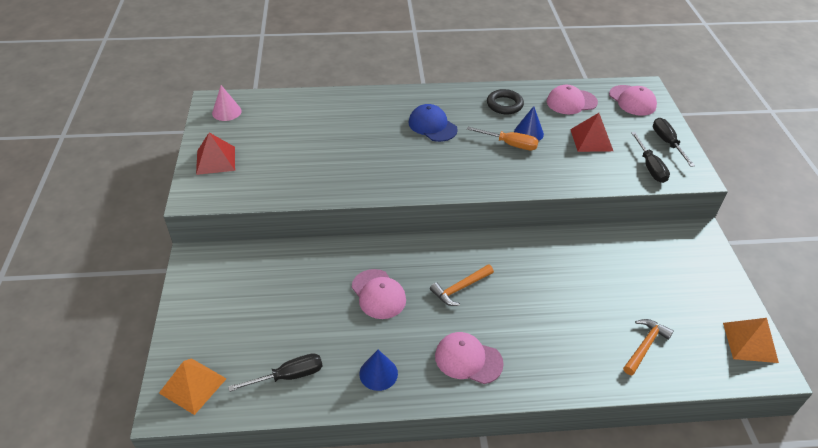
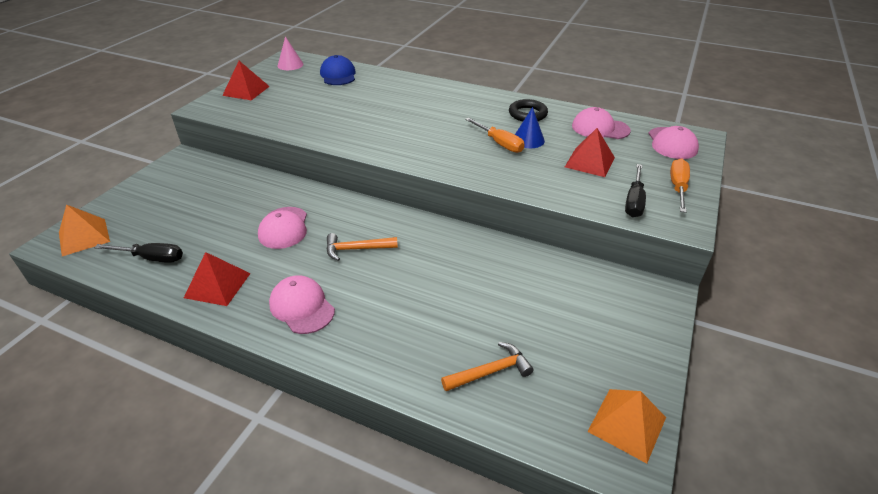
camera: 30 degrees right, 5 degrees down
(378, 373) = (217, 285): blue cone -> red pyramid
(432, 126) = (441, 112): blue cap -> blue cap (338, 75)
(667, 143) = (677, 187): black screwdriver -> orange screwdriver

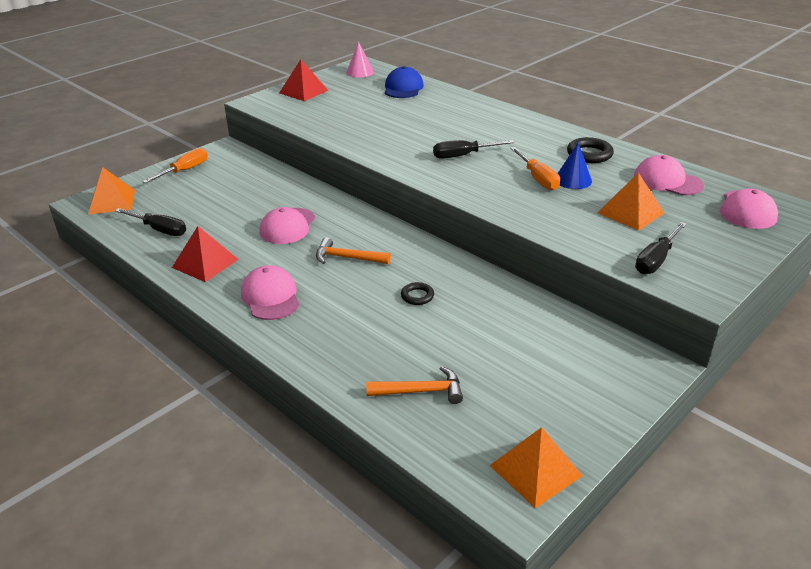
camera: 20 degrees right, 5 degrees down
(425, 132) = (463, 155): none -> black screwdriver
(439, 274) = (417, 296): none -> black ring
(589, 162) = (630, 213): red pyramid -> orange pyramid
(677, 187) = (721, 255): orange screwdriver -> orange screwdriver (184, 170)

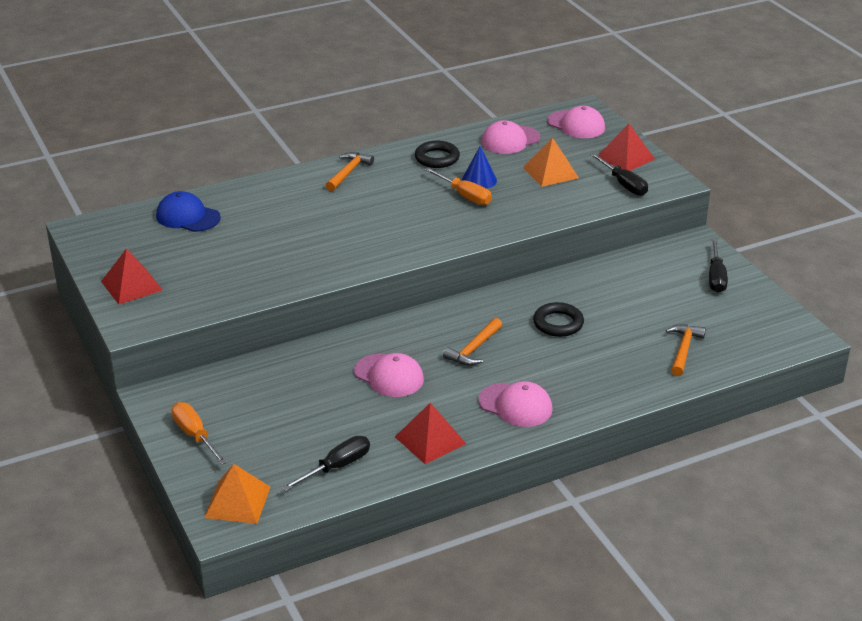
camera: 70 degrees left, 0 degrees up
(270, 297) = (515, 405): pink cap -> pink cap turned 150 degrees counterclockwise
(359, 72) = (107, 235): pink cone -> none
(417, 296) = (558, 323): black ring -> black ring, size x1.62
(463, 155) = (391, 221): black screwdriver -> black screwdriver (716, 277)
(523, 125) = (348, 172): none -> orange hammer
(535, 470) = (780, 321): orange pyramid -> none
(537, 178) = (465, 196): orange screwdriver -> orange screwdriver turned 45 degrees clockwise
(717, 251) = (626, 157): none -> red pyramid

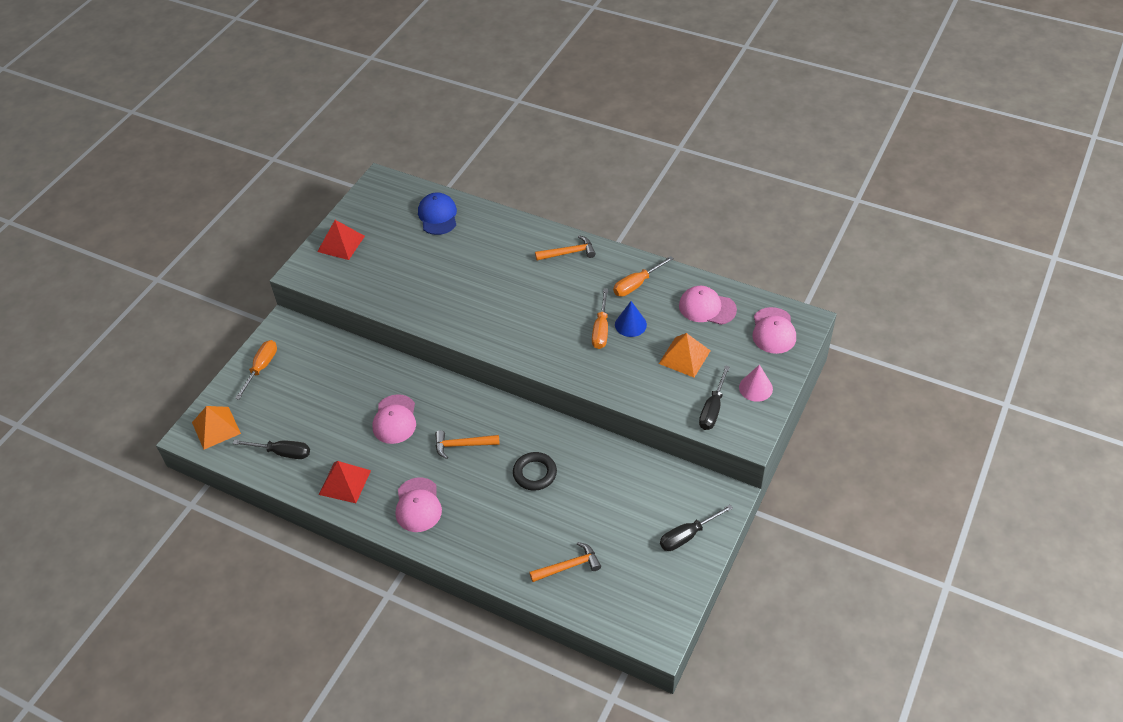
camera: 55 degrees right, 15 degrees up
(437, 158) = (636, 284): black ring -> orange screwdriver
(626, 157) = (755, 388): red pyramid -> pink cone

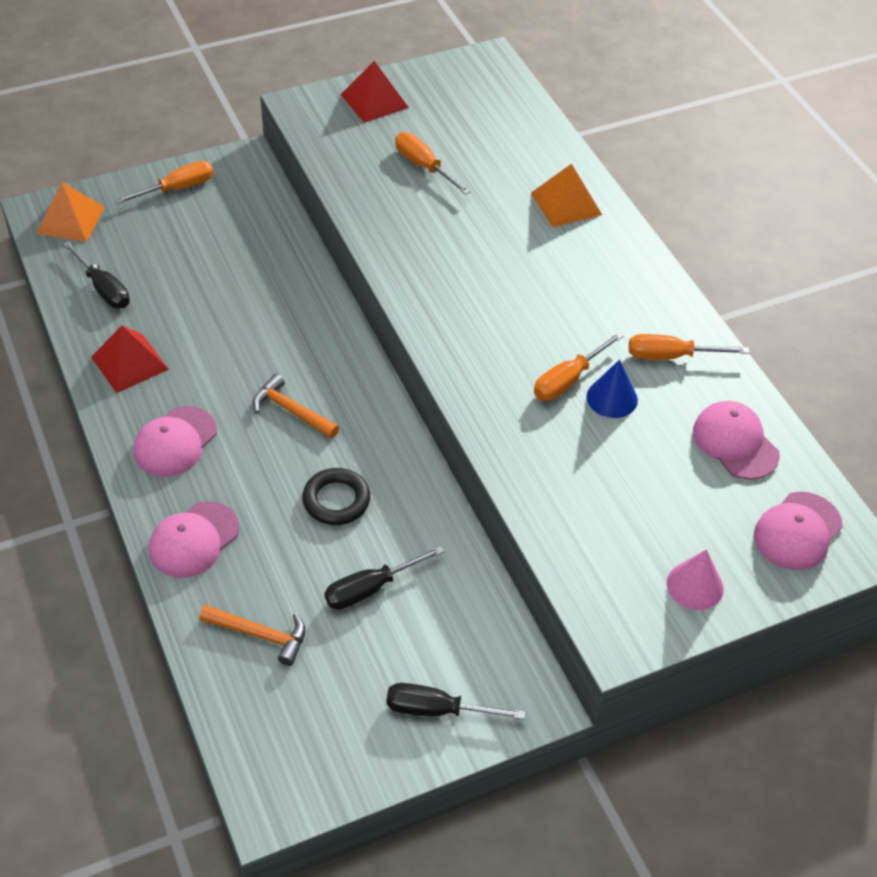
camera: 35 degrees right, 0 degrees up
(395, 419) = (251, 333): pink cap -> pink cap (194, 540)
(409, 264) = (424, 166): none -> orange screwdriver
(438, 216) = (513, 133): blue cap -> none
(569, 253) = (625, 267): orange hammer -> none
(684, 357) = (640, 482): orange pyramid -> orange pyramid (566, 203)
(712, 409) = (608, 571): black screwdriver -> black screwdriver (370, 589)

